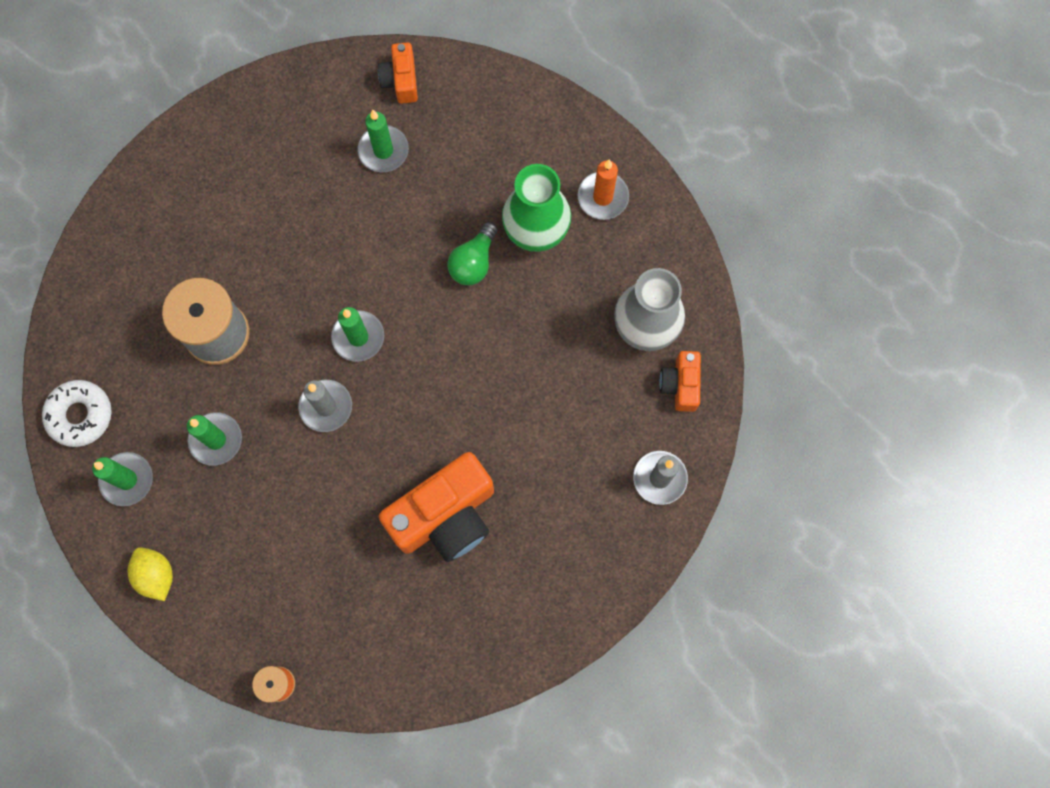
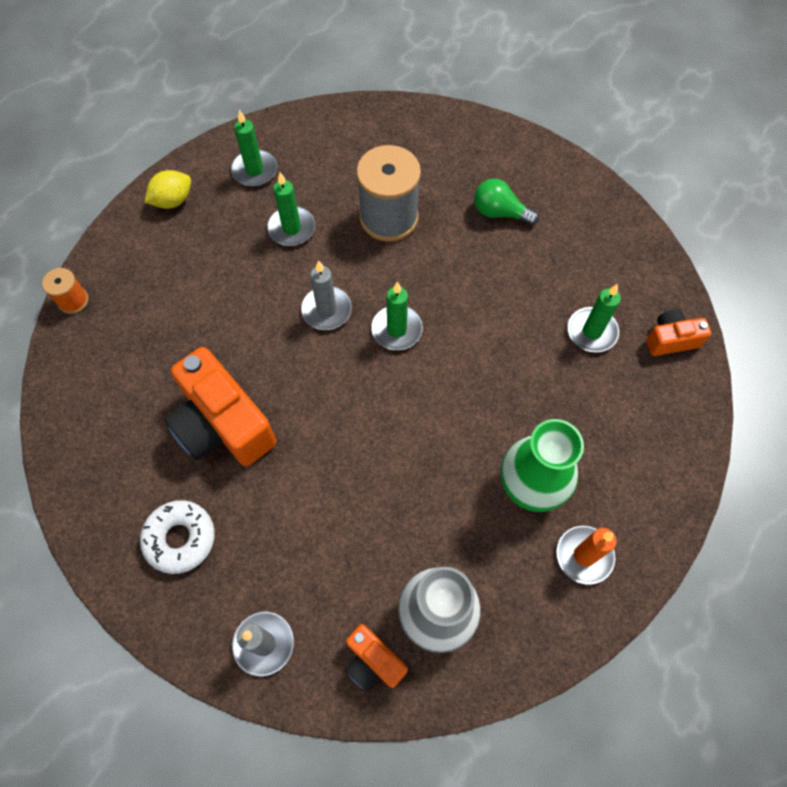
camera: 85 degrees right, 10 degrees down
(80, 415) = (309, 132): white donut -> white donut (180, 538)
(473, 262) = (487, 426): green light bulb -> green light bulb (499, 212)
(680, 385) = (373, 661): orange camera -> orange camera turned 135 degrees counterclockwise

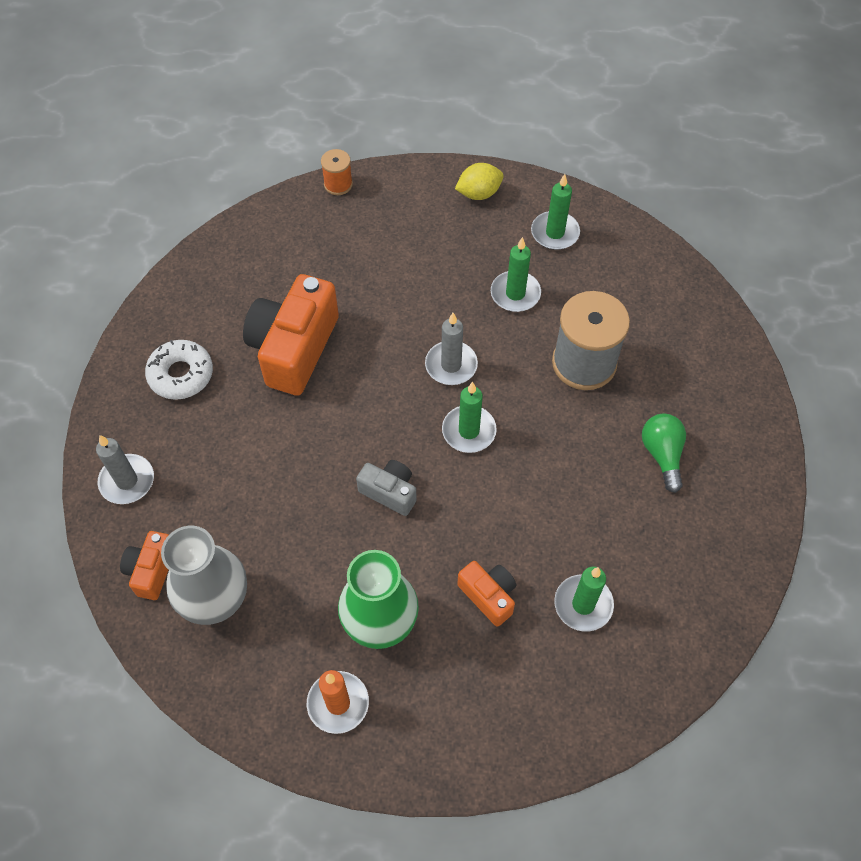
camera: 60 degrees right, 5 degrees down
(173, 201) = (479, 193): yellow lemon -> yellow lemon turned 45 degrees counterclockwise
(416, 418) = (389, 492): none -> grey camera
(671, 339) = (626, 687): orange camera -> orange camera (488, 596)

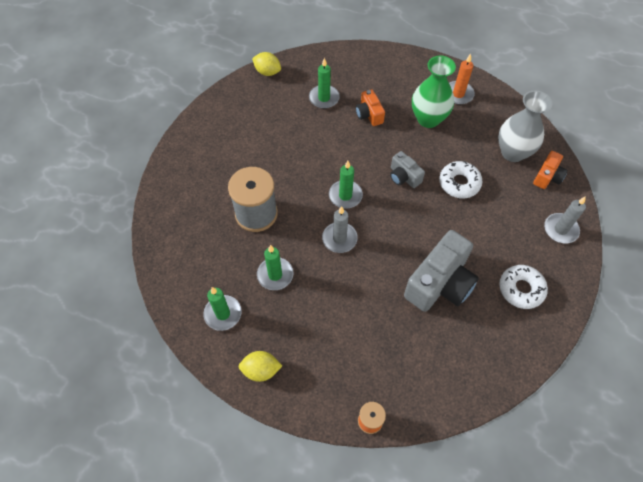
camera: 160 degrees left, 0 degrees up
(294, 348) = (440, 283): orange camera -> grey camera
(297, 509) = (459, 183): none -> white donut
(662, 454) = (243, 150): green light bulb -> none
(715, 629) = (267, 72): none -> yellow lemon

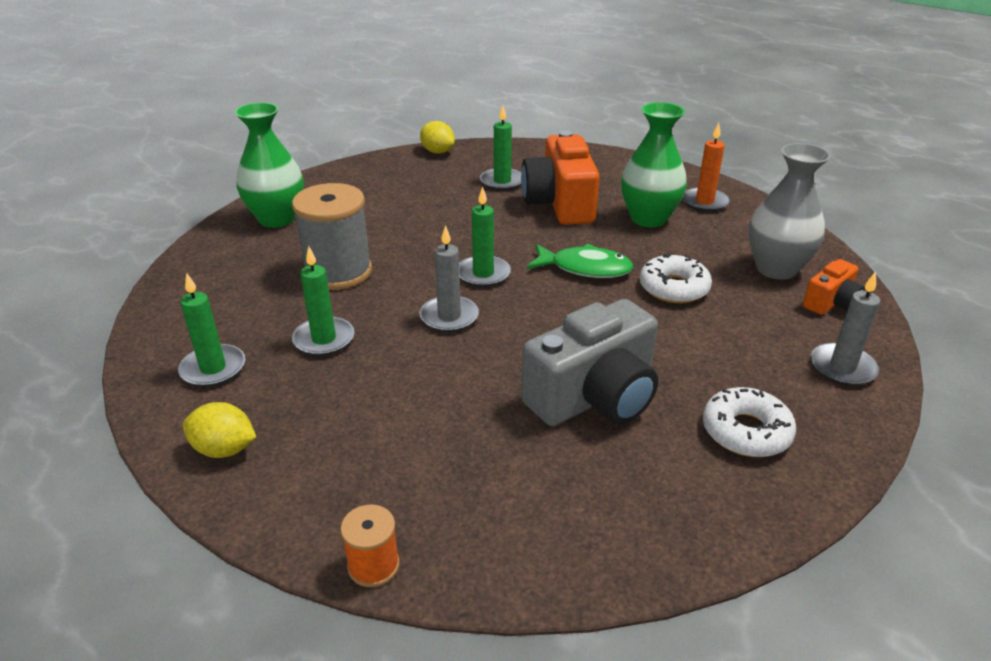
camera: 15 degrees right, 25 degrees down
(191, 170) = (277, 219): none -> green vase
(369, 114) = (560, 203): orange camera -> orange camera, size x1.95
(404, 177) = (585, 268): grey camera -> green fish

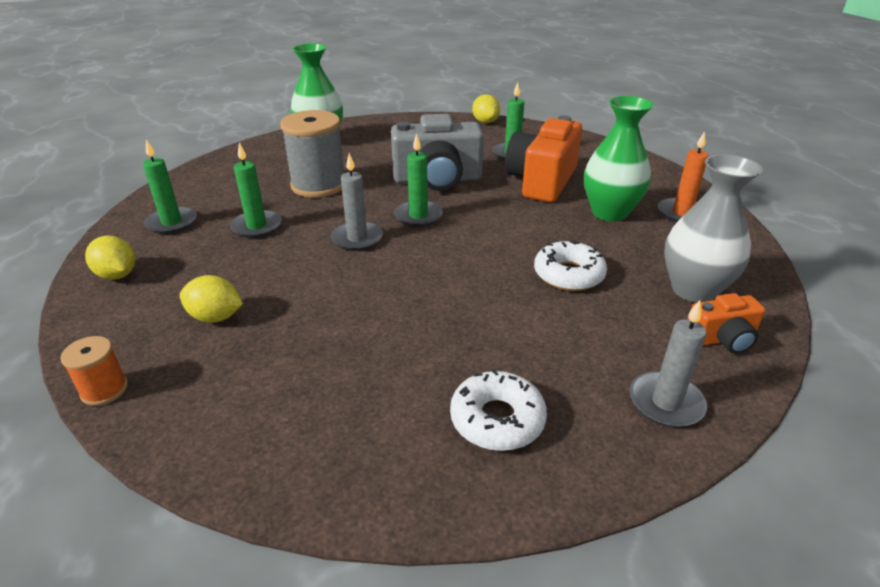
camera: 30 degrees right, 0 degrees up
(399, 448) = (215, 317): none -> yellow lemon
(585, 268) = (506, 236): green fish -> none
(594, 397) = (397, 337): grey camera -> grey camera (437, 179)

